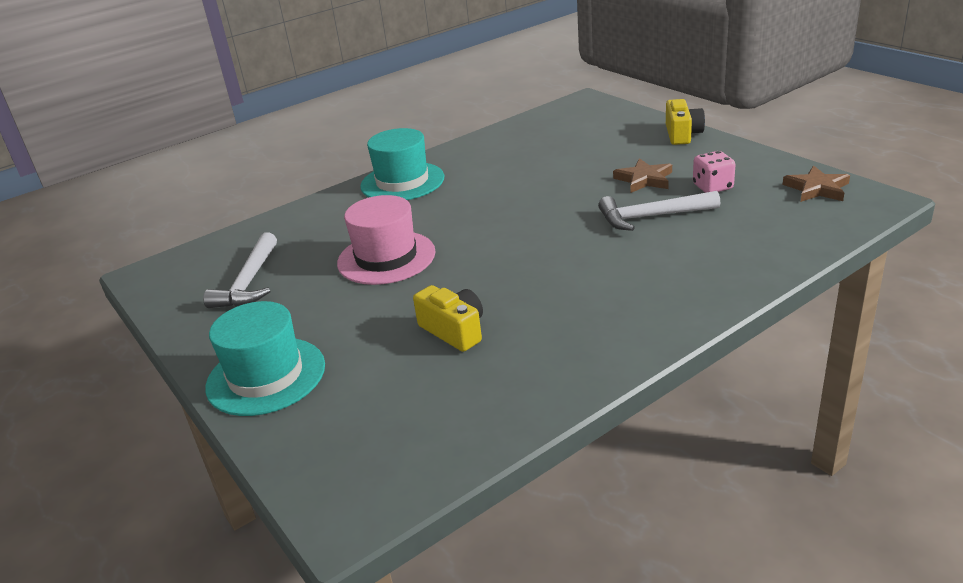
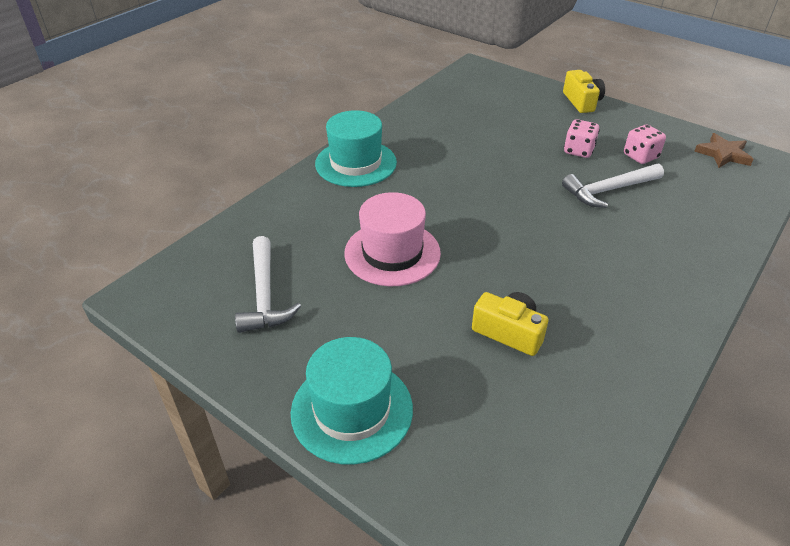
camera: 20 degrees left, 10 degrees up
(644, 179) = (578, 151): brown star -> pink dice

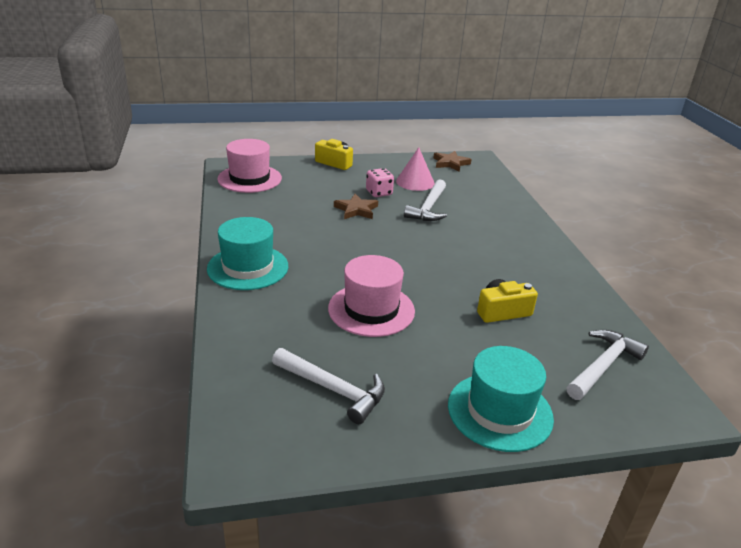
camera: 50 degrees left, 10 degrees down
(475, 86) = (249, 179): none -> pink hat
(524, 457) = (603, 365): none -> white hammer
(527, 157) = (356, 210): none -> brown star
(640, 156) = (415, 182): pink dice -> pink cone

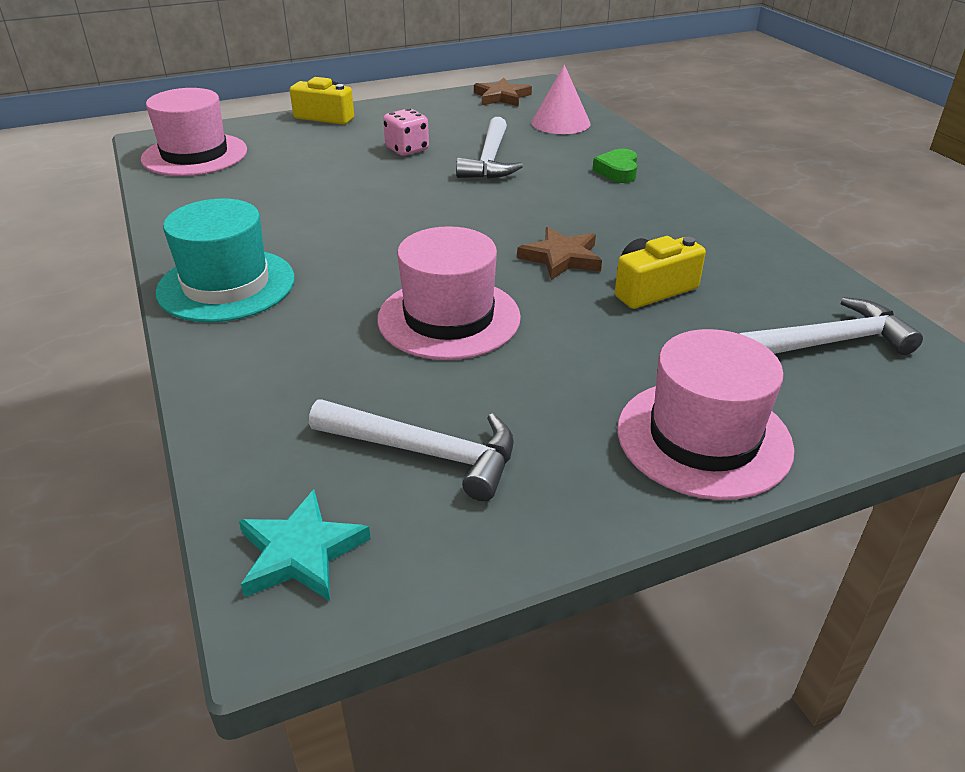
camera: 10 degrees left, 5 degrees up
(250, 433) = (301, 552): none -> turquoise star
(356, 210) = (379, 177): brown star -> brown star (561, 258)
(415, 182) = (457, 128): pink cone -> pink cone (560, 123)
(500, 411) = (703, 438): turquoise hat -> pink hat
(509, 227) = (617, 171): none -> green heart
(603, 365) = (829, 342): white hammer -> white hammer turned 45 degrees clockwise

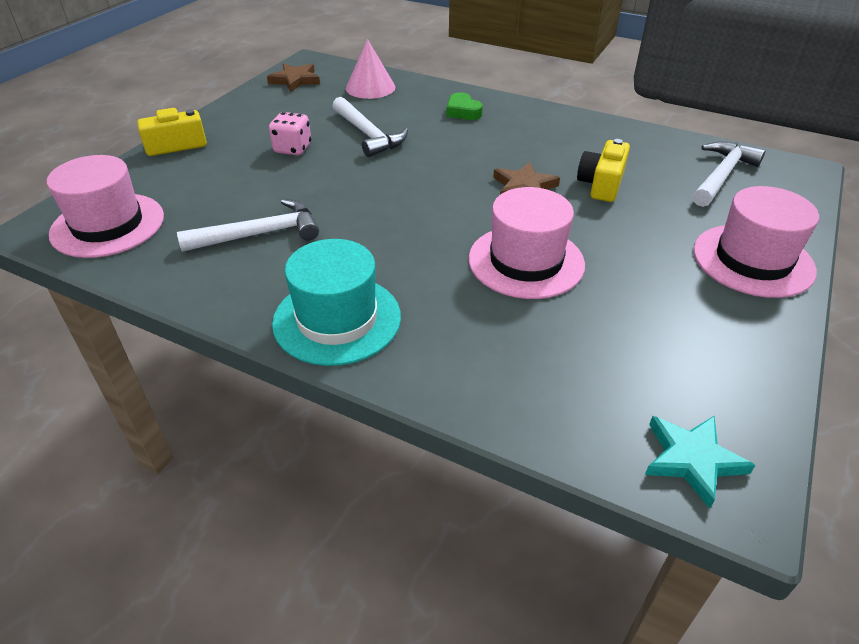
camera: 40 degrees left, 5 degrees up
(426, 452) = (652, 354): white hammer -> white hammer (260, 234)

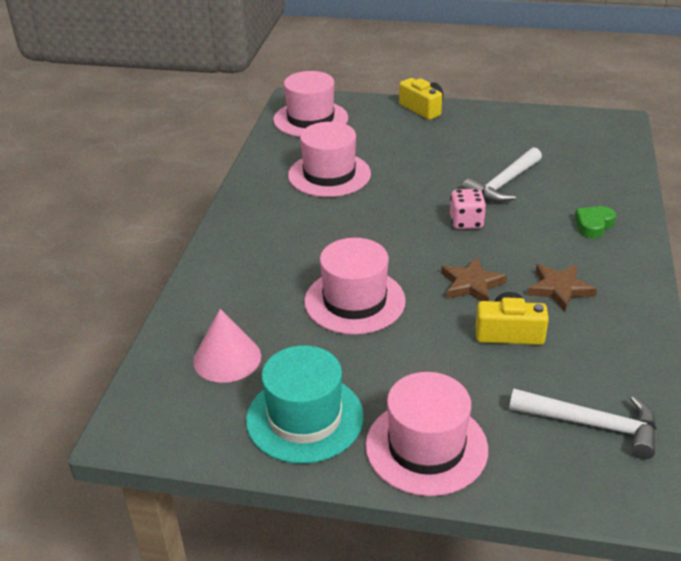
camera: 75 degrees right, 5 degrees down
(260, 234) = (329, 174): white hammer -> pink hat
(292, 149) = (452, 156): pink dice -> pink dice (466, 222)
(295, 80) = (574, 125): brown star -> brown star (559, 289)
(337, 319) = (250, 228): turquoise hat -> turquoise hat (305, 418)
(370, 87) = (596, 164): pink cone -> pink cone (227, 358)
(692, 459) = (158, 406): turquoise star -> none

